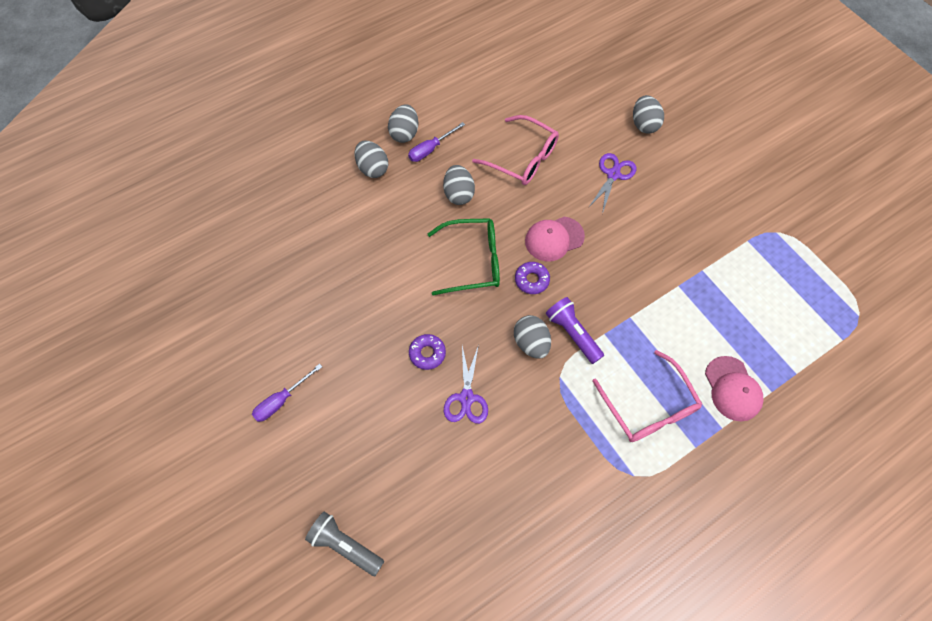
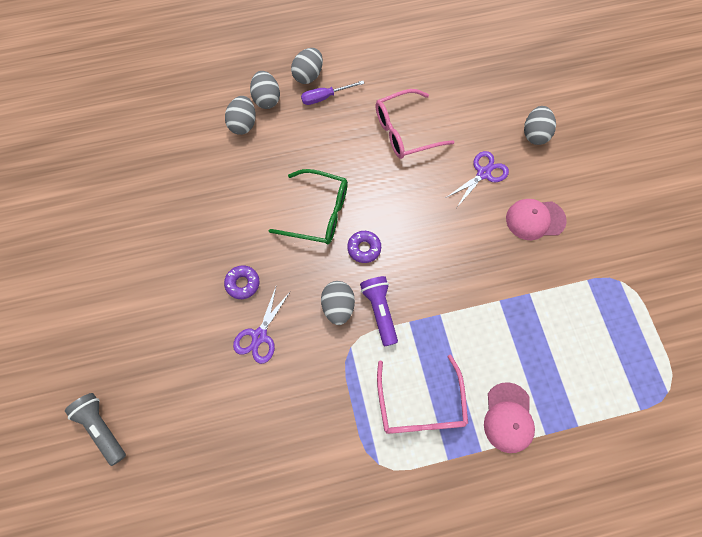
camera: 20 degrees right, 5 degrees up
(281, 400) = (104, 281): purple screwdriver -> none
(458, 194) = (332, 146): grey egg -> grey egg (243, 124)
(523, 158) = (405, 131): pink glasses -> pink glasses turned 105 degrees clockwise
(554, 239) = (401, 216): pink cap -> pink cap (535, 219)

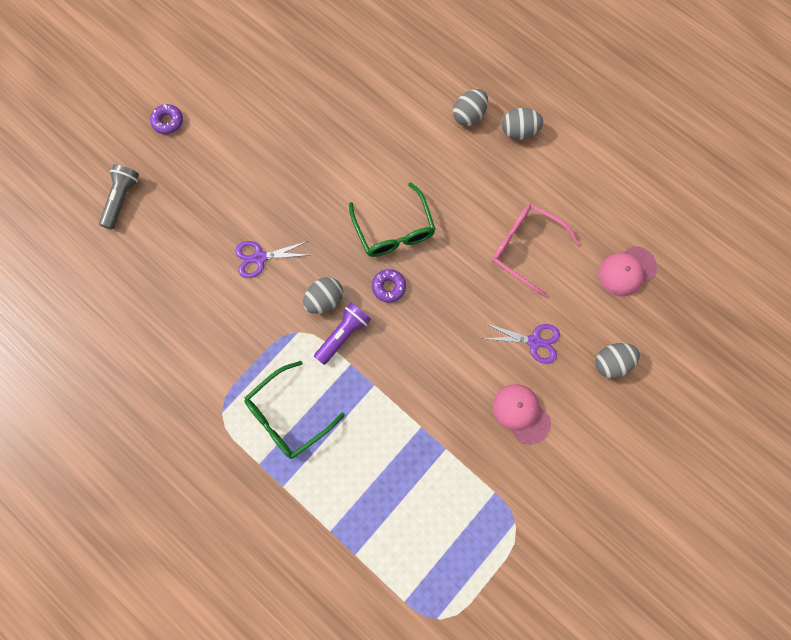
camera: 55 degrees right, 5 degrees up
(242, 283) = (292, 215): purple donut -> purple donut (168, 121)
(243, 124) = (431, 114): grey egg -> none
(325, 97) = (508, 160): purple screwdriver -> none
(420, 405) = (288, 416): pink glasses -> green glasses
(508, 417) = (324, 492): pink cap -> pink cap (627, 271)

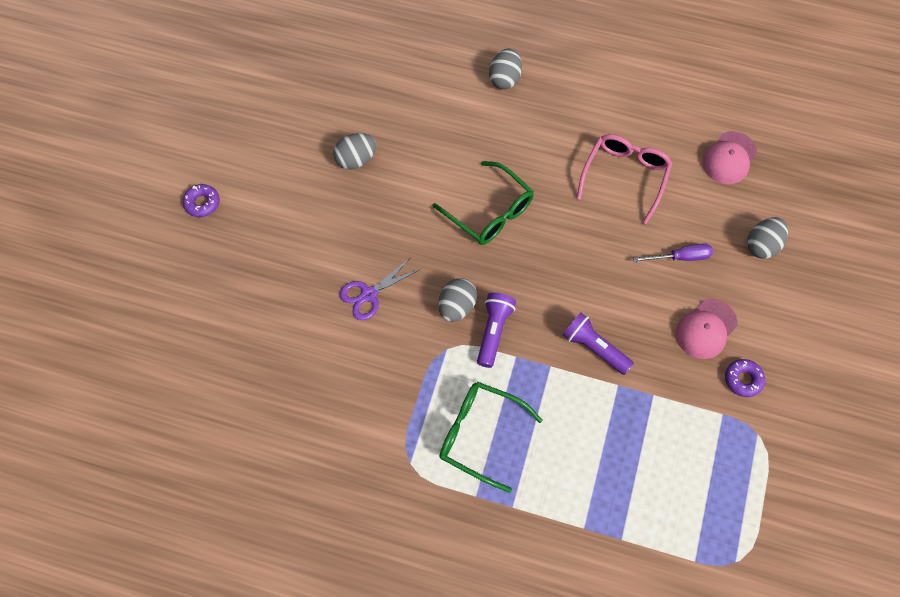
camera: 25 degrees left, 10 degrees down
(122, 199) = (191, 298): grey flashlight -> none
(288, 416) = (480, 435): green glasses -> green glasses turned 90 degrees clockwise
(389, 287) = (514, 267): purple donut -> purple donut (743, 380)
(418, 386) = (594, 348): none -> purple flashlight
(519, 131) = (560, 75): grey egg -> grey egg (356, 160)
(521, 413) = (706, 329): pink cap -> pink cap turned 75 degrees counterclockwise
(525, 248) = (625, 176): pink glasses -> pink glasses turned 105 degrees clockwise
(534, 341) = (681, 257): purple scissors -> purple screwdriver

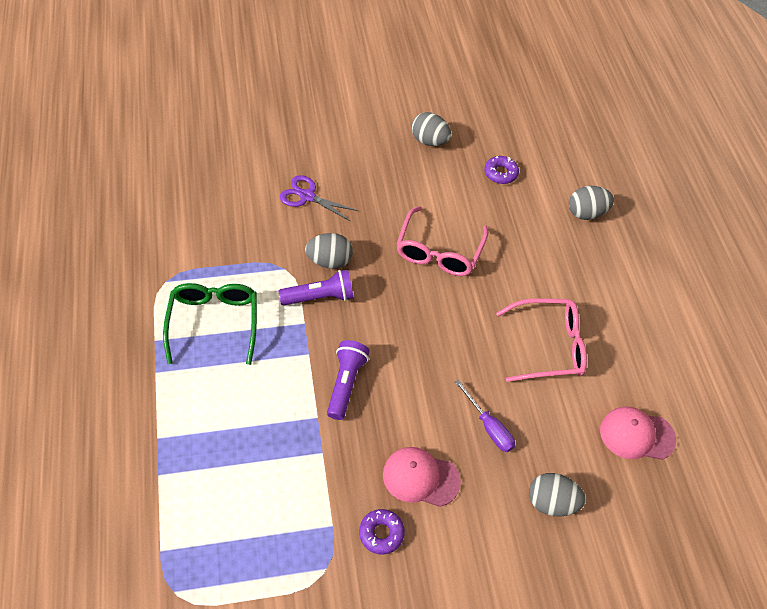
camera: 60 degrees right, 10 degrees down
(202, 203) = (328, 65): purple donut -> purple donut (500, 173)
(490, 212) = (439, 251): green glasses -> pink glasses

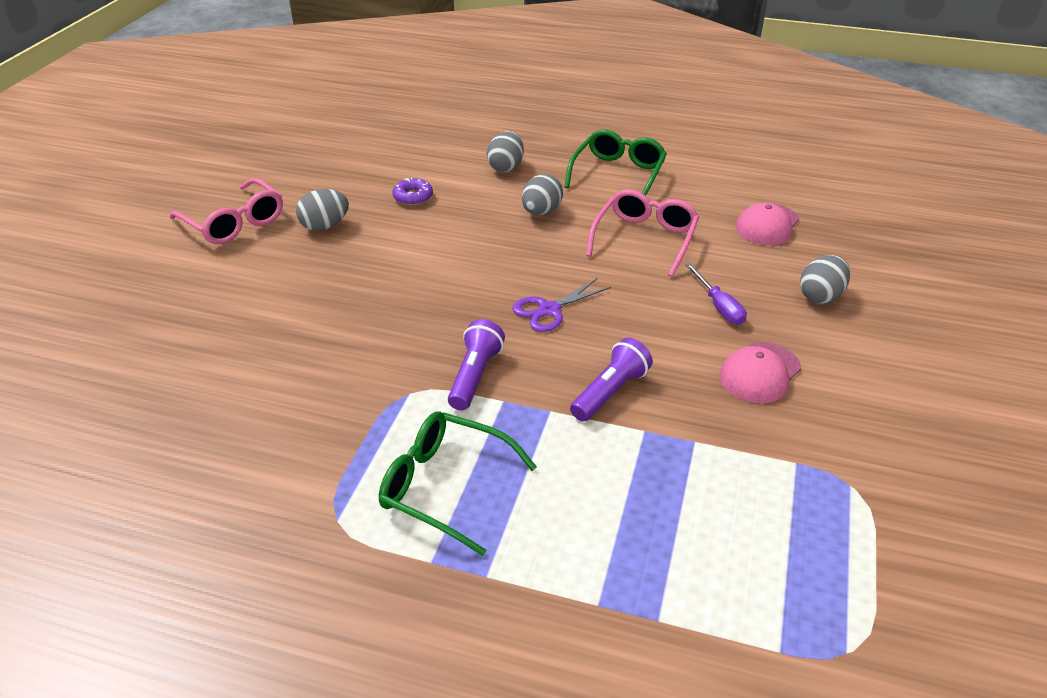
camera: 60 degrees left, 15 degrees down
(307, 196) = (315, 340): purple scissors -> purple scissors (549, 310)
(329, 261) = (428, 352): grey egg -> grey egg (541, 212)
(346, 383) = (610, 392): purple flashlight -> purple flashlight turned 90 degrees clockwise
(381, 533) = (819, 425): purple donut -> none
(439, 251) = (480, 268): pink glasses -> pink glasses (234, 223)
(489, 427) = (719, 306): purple screwdriver -> purple screwdriver turned 75 degrees clockwise
(636, 295) = (618, 174): none -> green glasses

